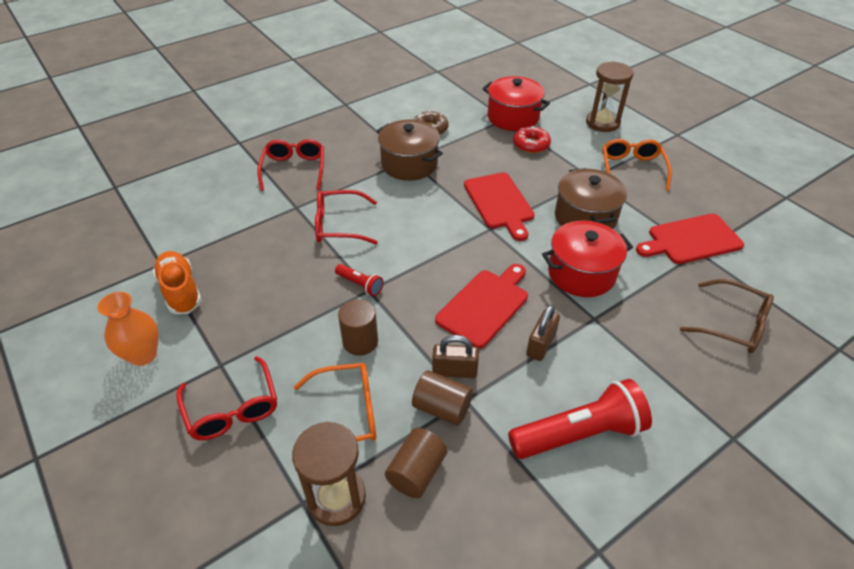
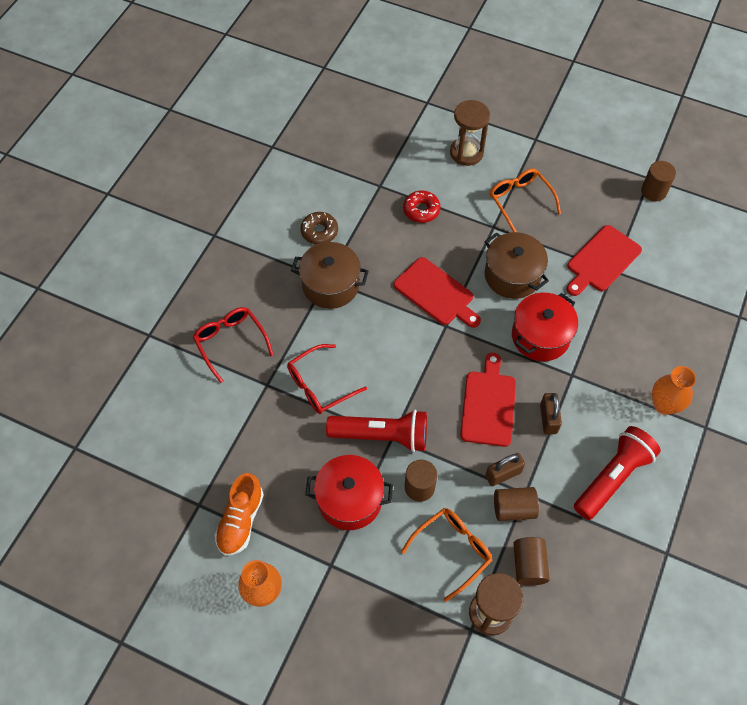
camera: 30 degrees left, 15 degrees up
(180, 291) = (241, 520): orange shoe -> orange shoe turned 105 degrees counterclockwise
(232, 408) = (369, 593): red glasses -> none
(360, 285) = (382, 436): red flashlight -> red flashlight, size x2.11
(513, 117) = (384, 181): red pot -> red pot (350, 499)
(690, 392) = (664, 405): none -> orange vase
(733, 324) = (665, 330): brown glasses -> none
(785, 208) = (653, 191): none -> brown cylinder

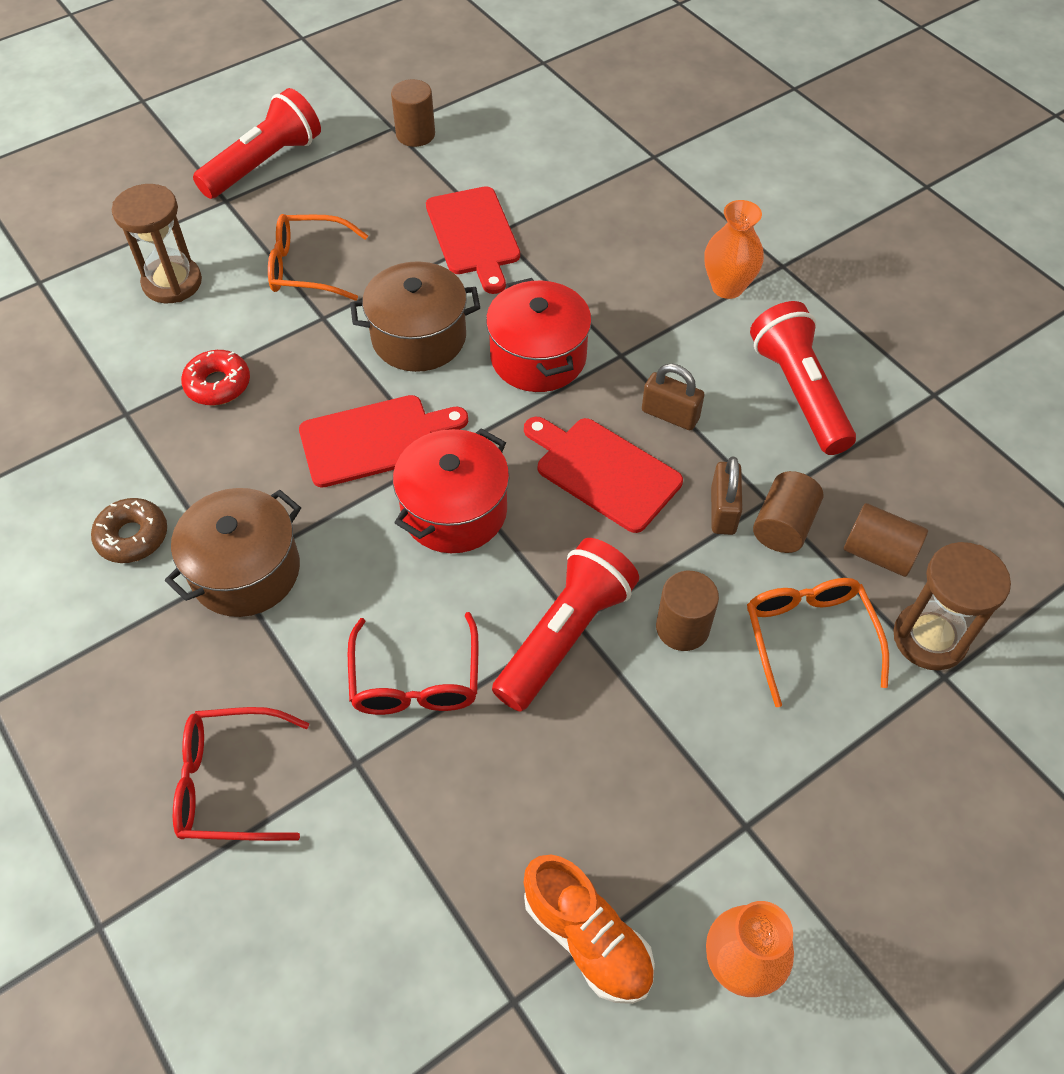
camera: 60 degrees left, 5 degrees down
(350, 499) = (647, 738): red pot -> red pot (454, 510)
(574, 139) = (264, 164): none -> red flashlight

